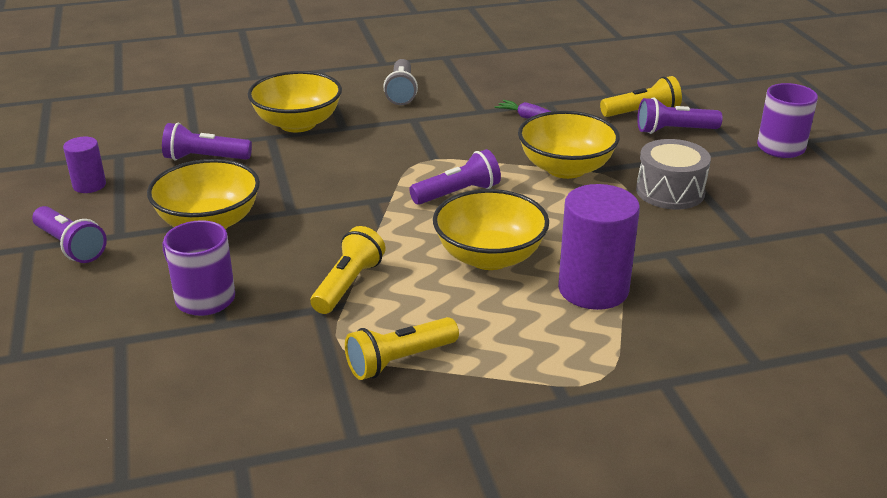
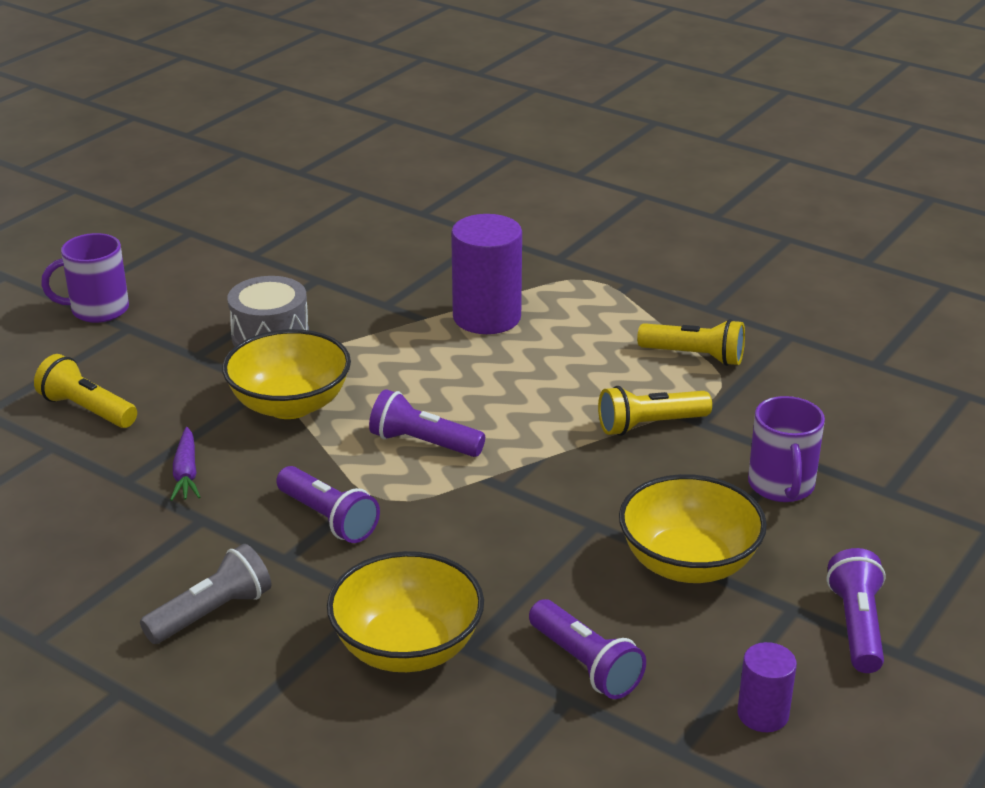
camera: 130 degrees left, 0 degrees up
(489, 257) = (508, 378): yellow bowl -> none
(674, 130) = (120, 375): purple flashlight -> purple flashlight (328, 518)

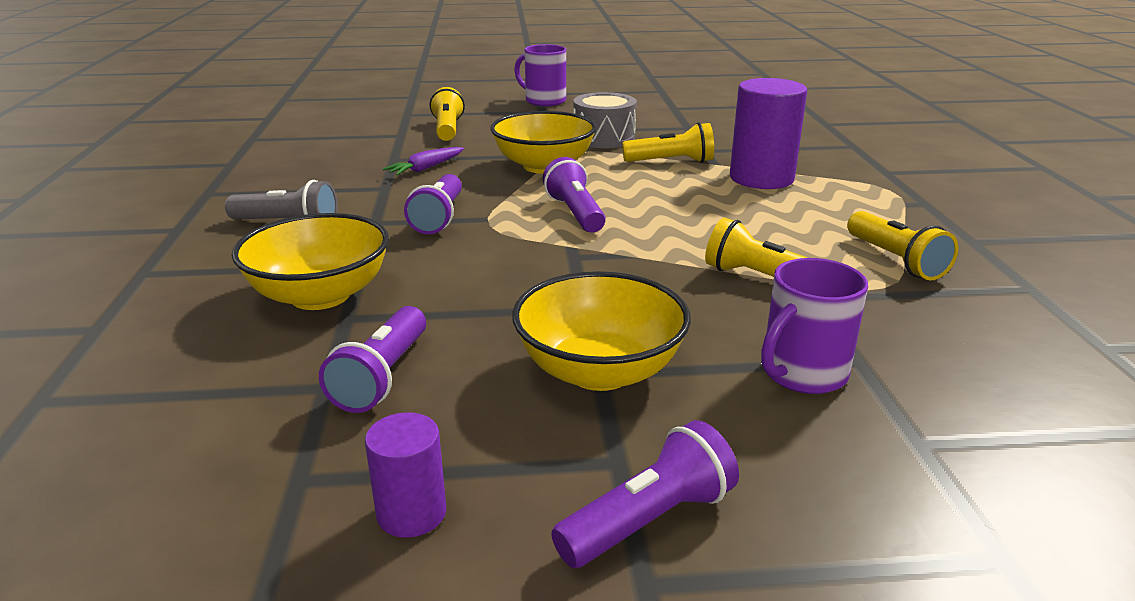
camera: 50 degrees right, 5 degrees down
(386, 336) = (671, 162): none -> yellow flashlight

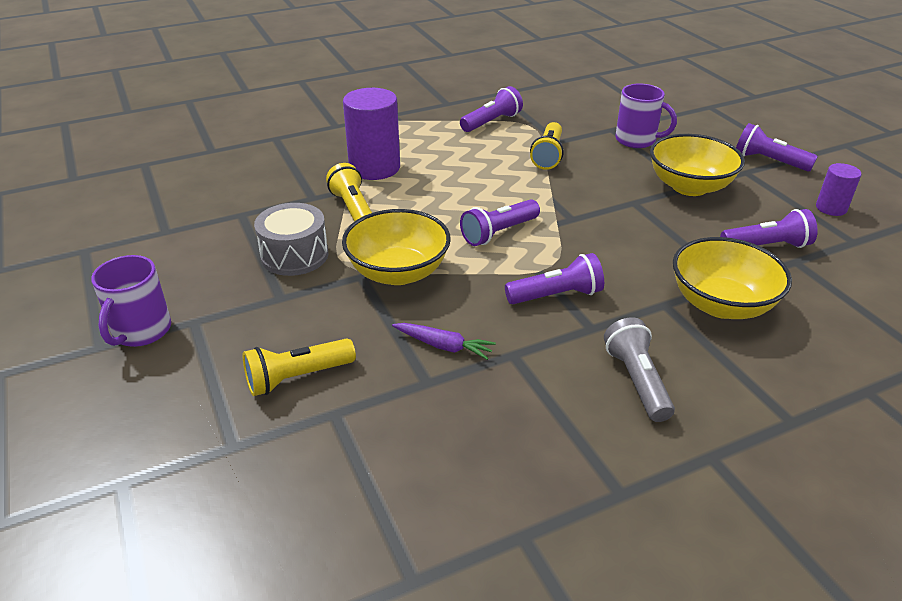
camera: 110 degrees left, 10 degrees up
(895, 260) = (492, 122): yellow flashlight -> purple flashlight

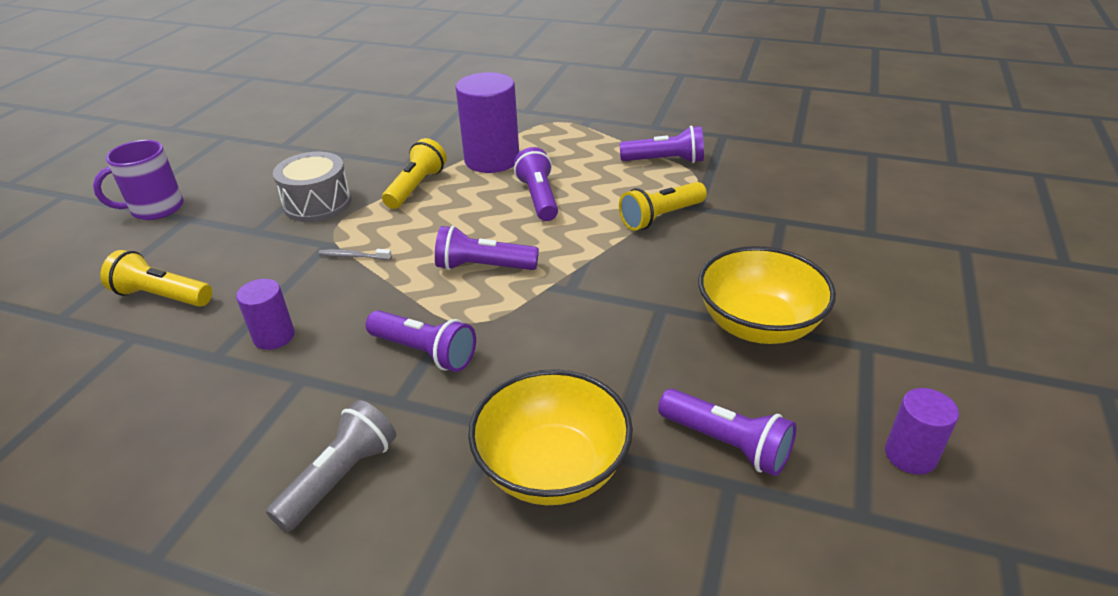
camera: 45 degrees right, 0 degrees up
(398, 272) = (353, 256): yellow bowl -> grey toothbrush
(443, 346) = (274, 336): purple carrot -> purple cylinder
(637, 140) = (790, 245): purple mug -> none
(769, 161) = (927, 350): purple flashlight -> purple flashlight (539, 198)

